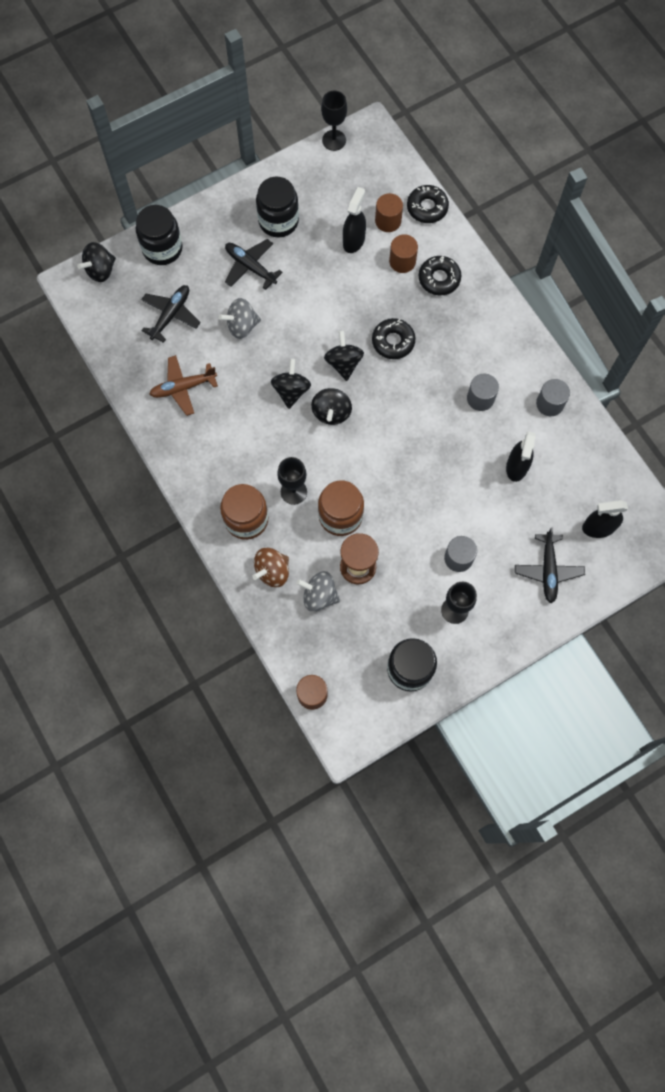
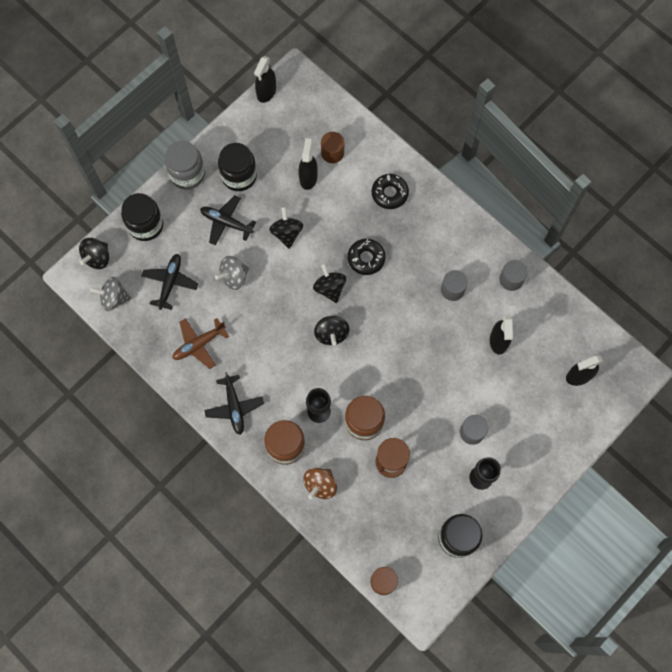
camera: 15 degrees left, 0 degrees up
(223, 206) = (187, 174): none -> grey jar
(291, 391) = (292, 323): black spinning top -> black spinning top (287, 233)
(319, 595) = (365, 495): grey spinning top -> grey spinning top (114, 298)
(334, 140) = (266, 92): black goblet -> black spray bottle
(402, 261) = (354, 186): brown cylinder -> none
(427, 208) = (362, 133): black donut -> none
(548, 570) = (548, 423): black plane -> black plane (234, 407)

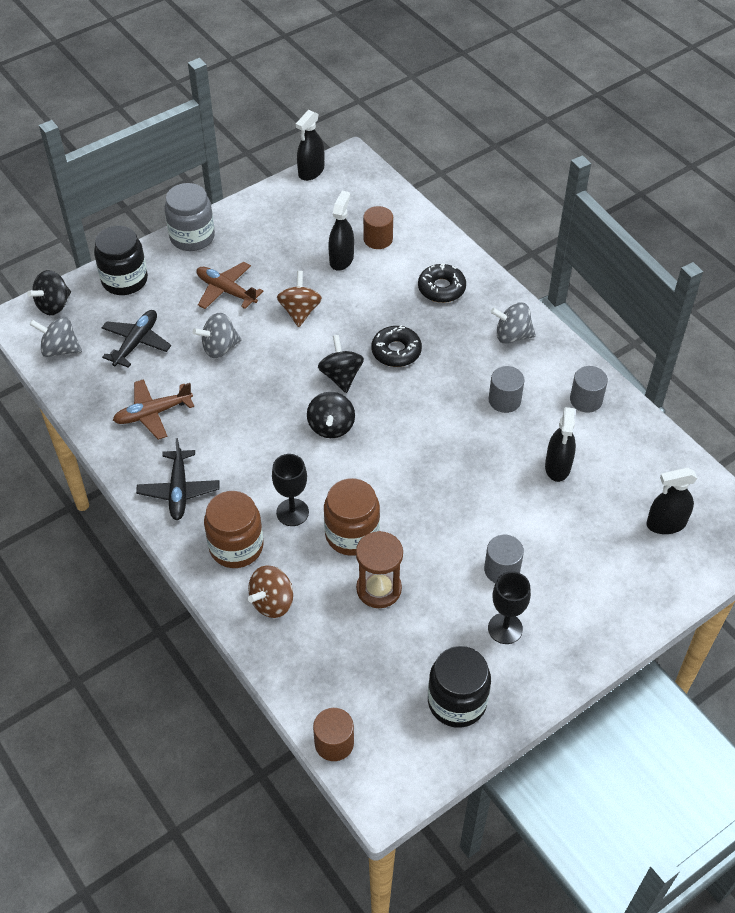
camera: 10 degrees right, 20 degrees down
(226, 222) = (226, 291): black plane -> brown plane
(239, 176) = (255, 247): black jar -> none
(287, 233) = (300, 311): black spinning top -> brown spinning top
(449, 230) = (512, 336): none -> grey spinning top

